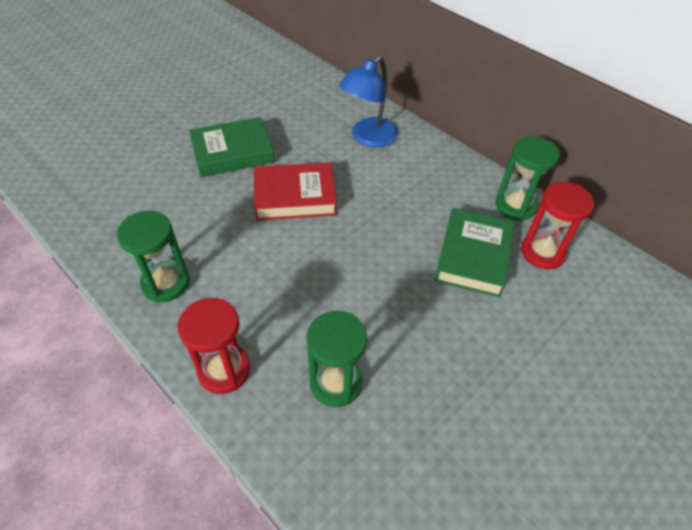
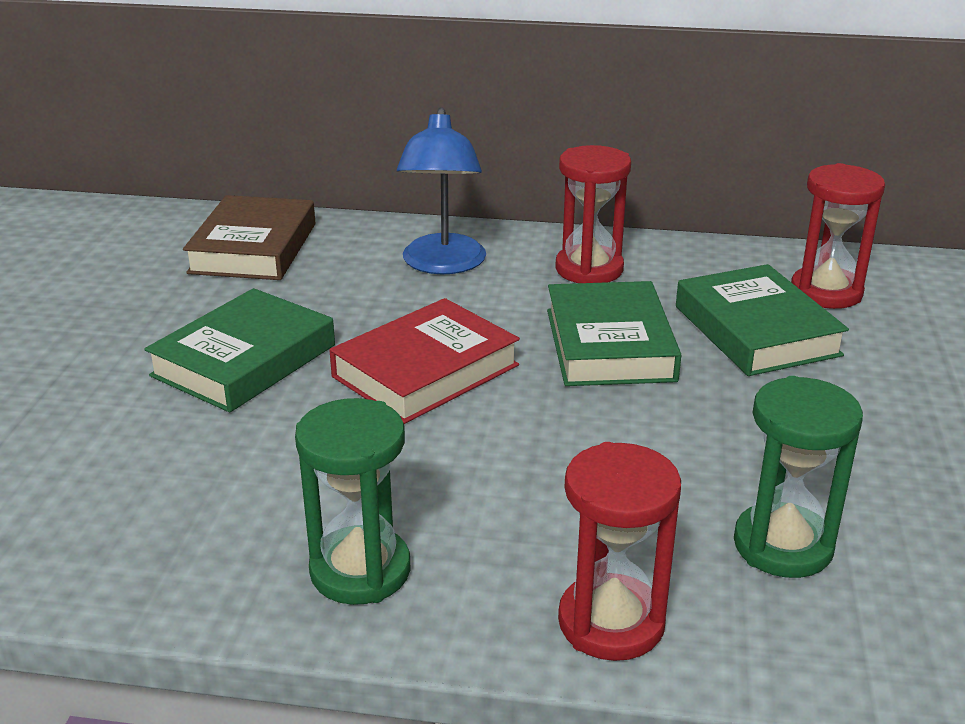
camera: 35 degrees left, 20 degrees down
(299, 90) = (254, 248): none -> brown book
(390, 225) = (610, 344): none -> green book
(433, 174) = (589, 269): none -> red hourglass
(515, 206) = (732, 261): green hourglass -> none

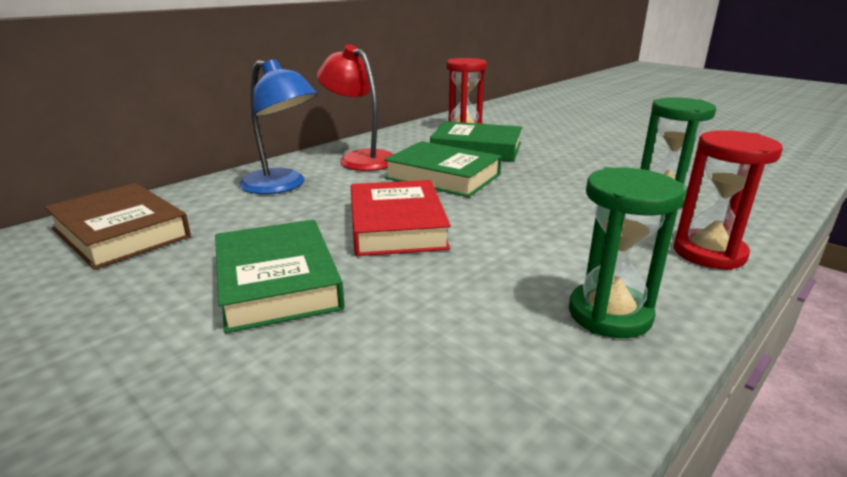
camera: 55 degrees left, 5 degrees down
(589, 269) = (360, 158): red hourglass -> red lamp

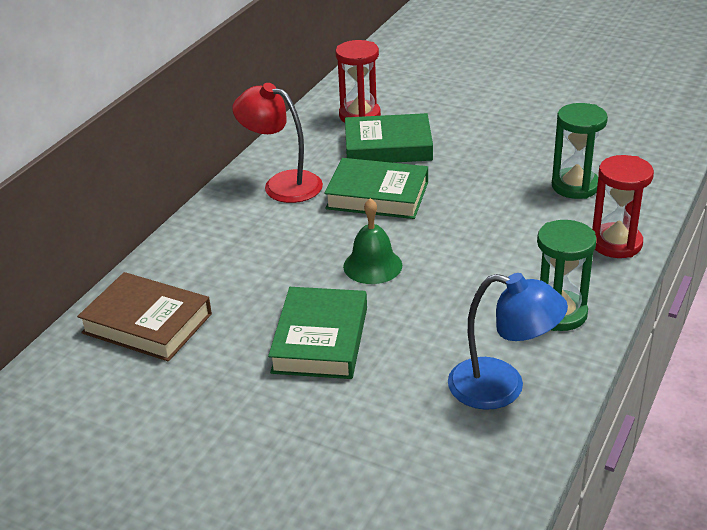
camera: 15 degrees left, 10 degrees up
(277, 282) = (320, 340): green book -> green book turned 45 degrees clockwise
(282, 186) = (237, 239): blue lamp -> blue lamp (502, 387)
(396, 226) = (372, 265): red book -> green bell

